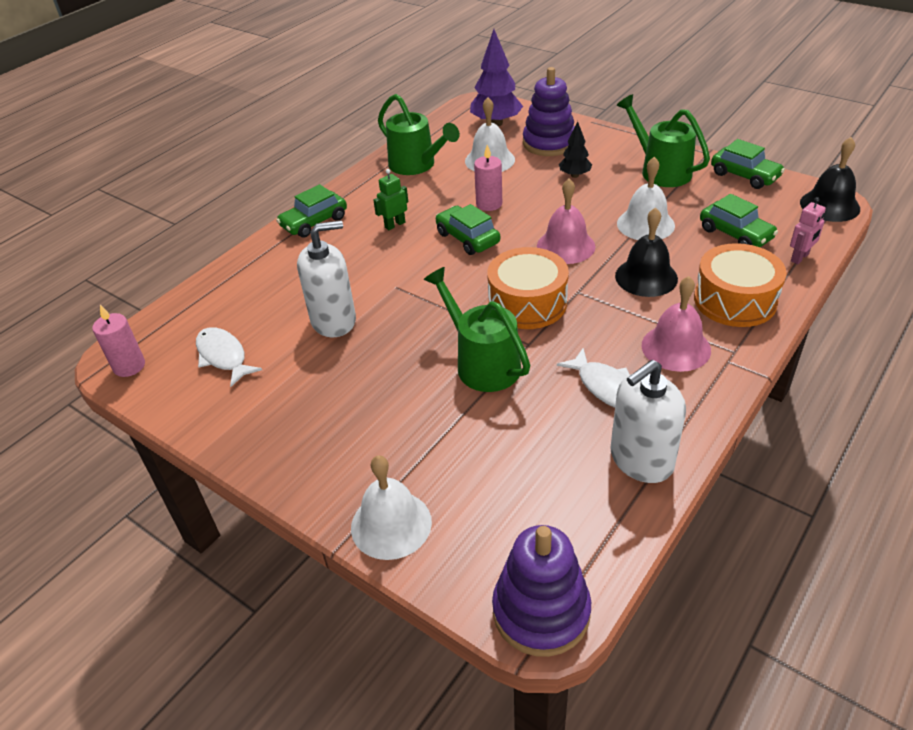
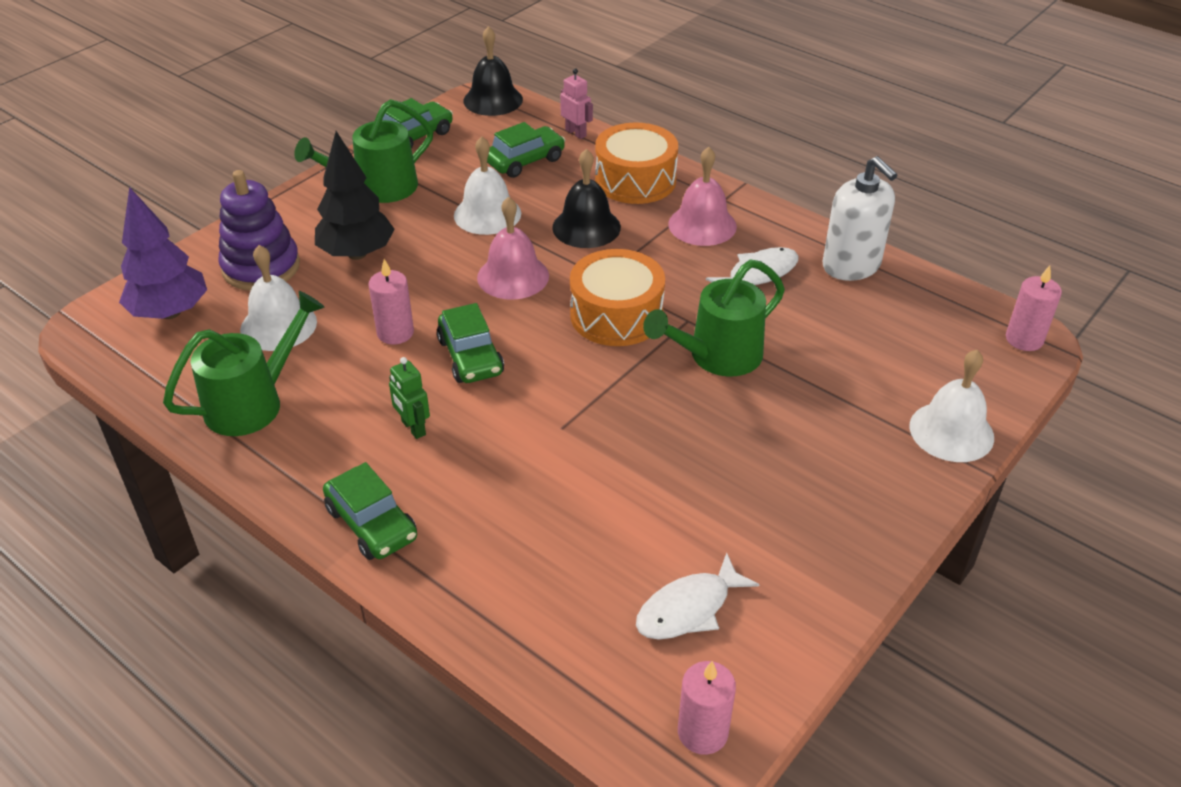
camera: 90 degrees left, 0 degrees up
(334, 321) = (625, 489): white soap dispenser -> none
(467, 238) = (471, 356): green car -> green car turned 75 degrees counterclockwise
(541, 611) = (1024, 339): purple stacking toy -> pink candle
(574, 175) = (357, 253): black tree -> black tree, size x1.77

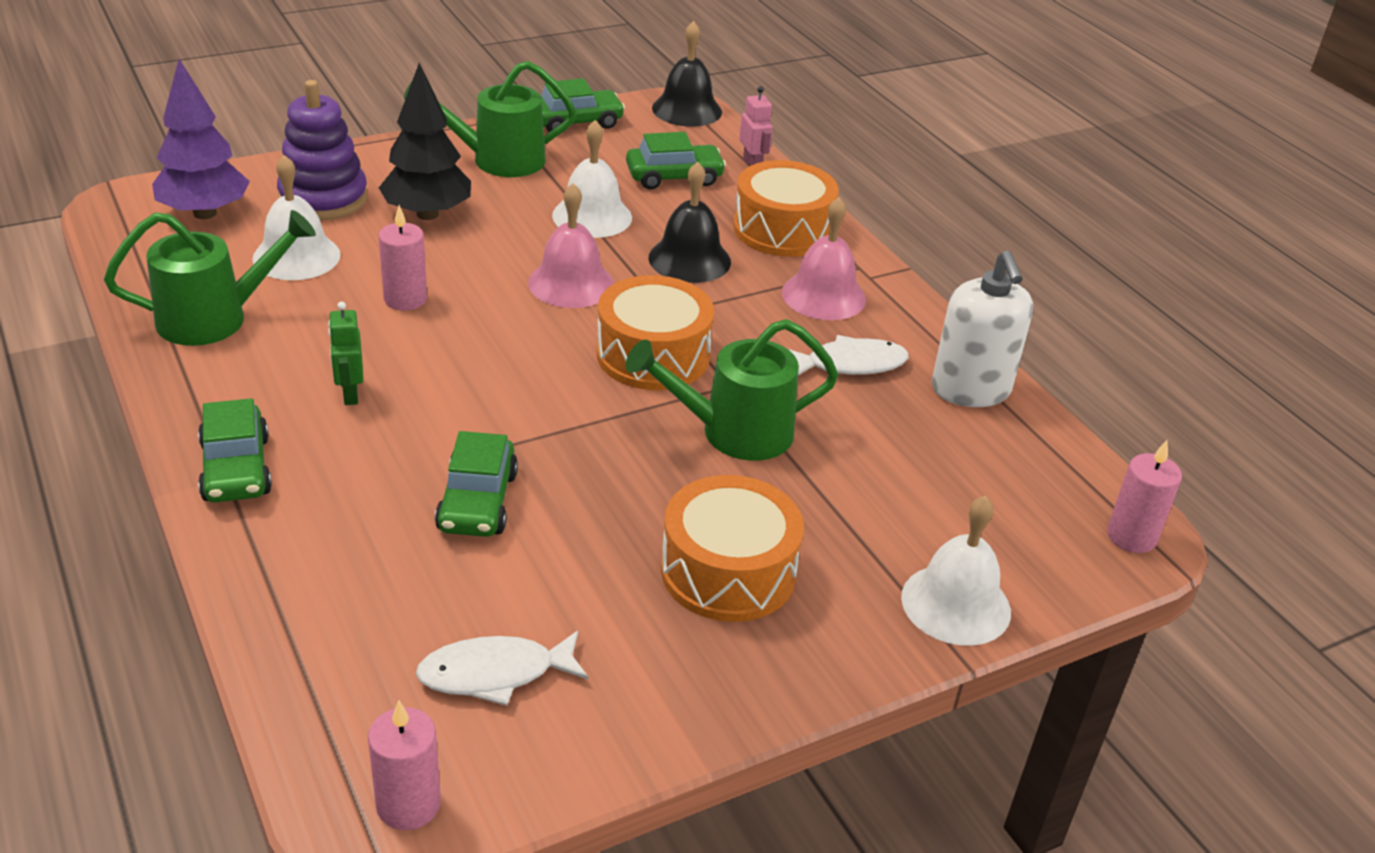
camera: 20 degrees right, 5 degrees down
(471, 356) = (464, 346): green car -> green car (477, 502)
(790, 466) = (728, 571): none -> orange drum

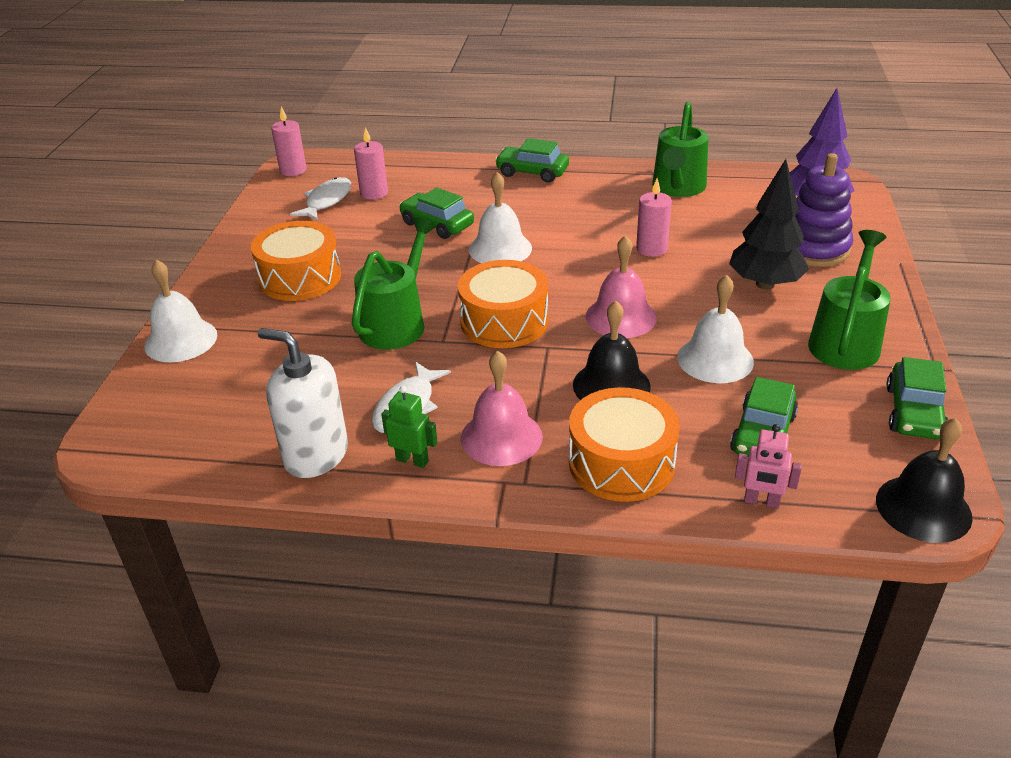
camera: 130 degrees right, 0 degrees up
(296, 256) = (734, 224): white bell -> white bell (500, 248)
(350, 394) = (565, 211): green robot -> green robot (412, 460)
(1131, 536) = (115, 444): pink candle -> pink candle (374, 193)

